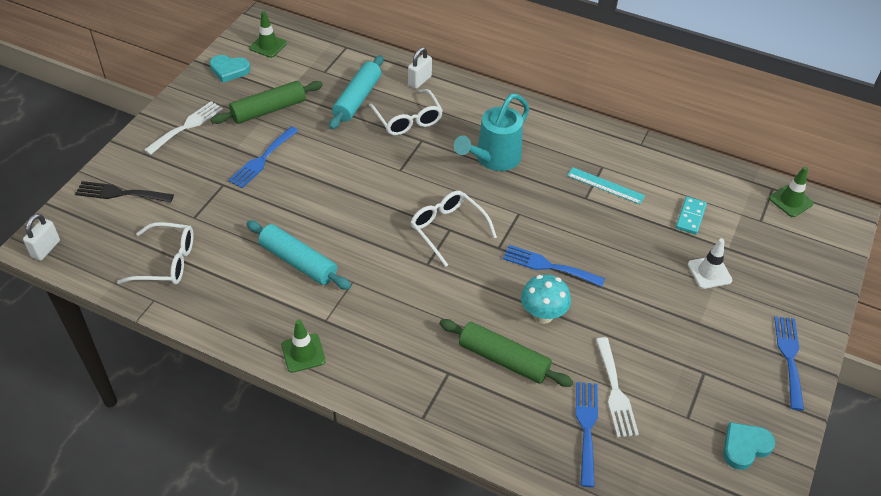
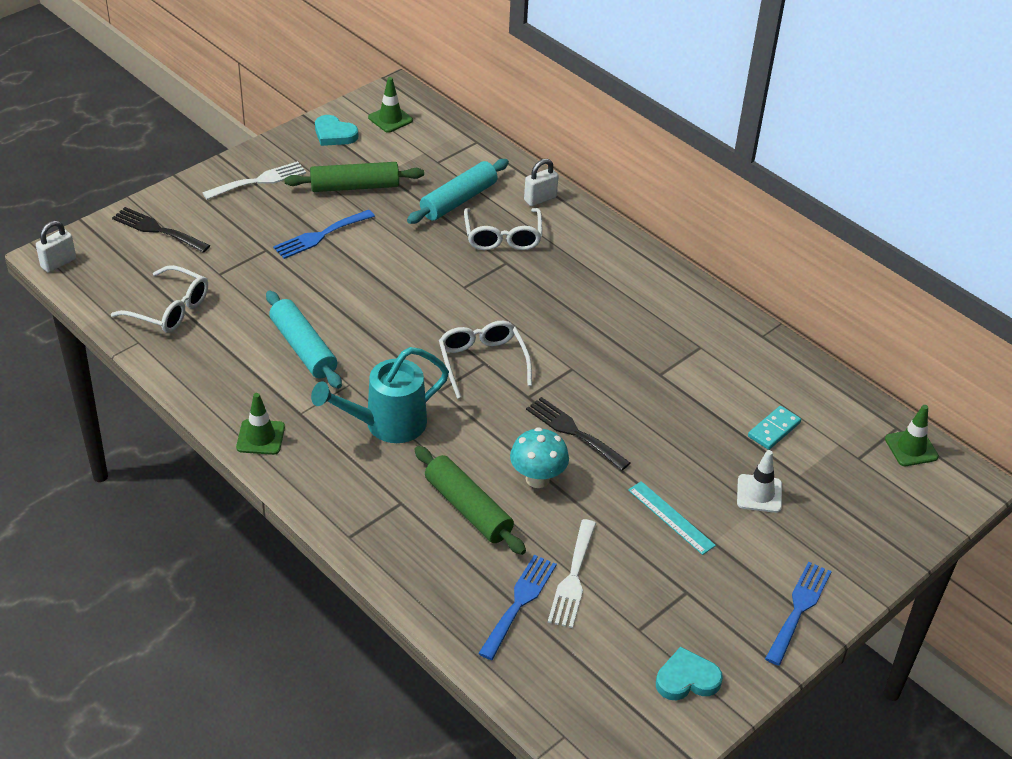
camera: 20 degrees right, 5 degrees down
(493, 159) = (577, 304): turquoise watering can -> turquoise watering can (387, 424)
(548, 266) = (573, 431): blue fork -> black fork
(605, 186) = (691, 368): turquoise ruler -> turquoise ruler (671, 517)

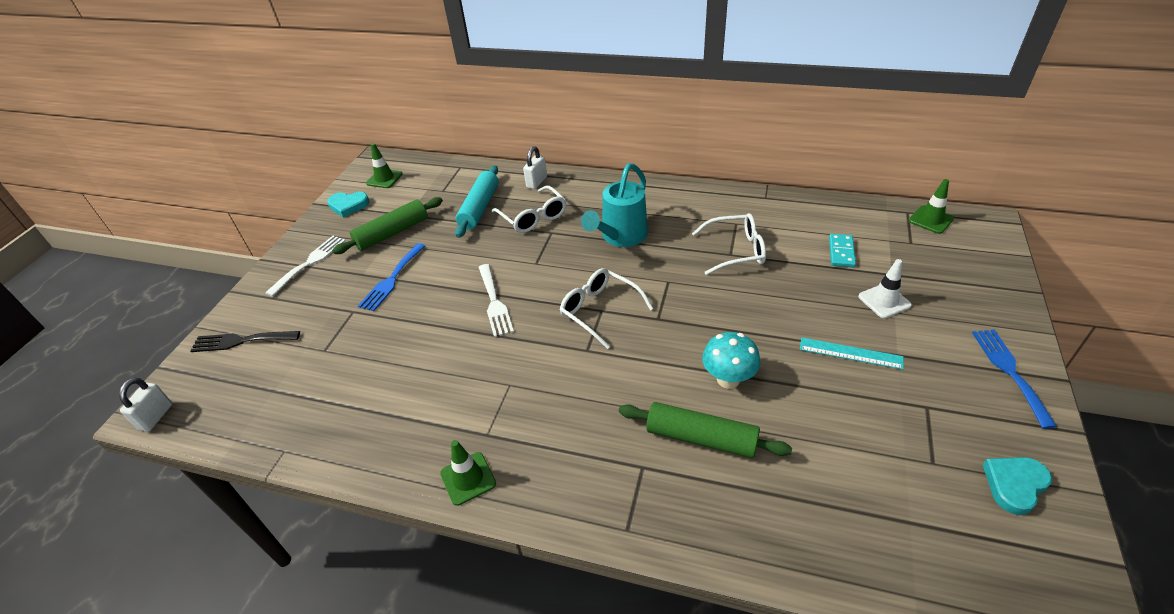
camera: 25 degrees left, 0 degrees up
(170, 309) = (297, 404): white glasses -> white glasses (736, 250)
(303, 348) = (446, 375): turquoise rolling pin -> none
(387, 424) = (570, 402): turquoise watering can -> turquoise watering can (620, 237)
(519, 602) = (824, 500): blue fork -> none
(573, 431) = (716, 327): black fork -> none
(573, 578) = (840, 449): white fork -> white fork (494, 303)

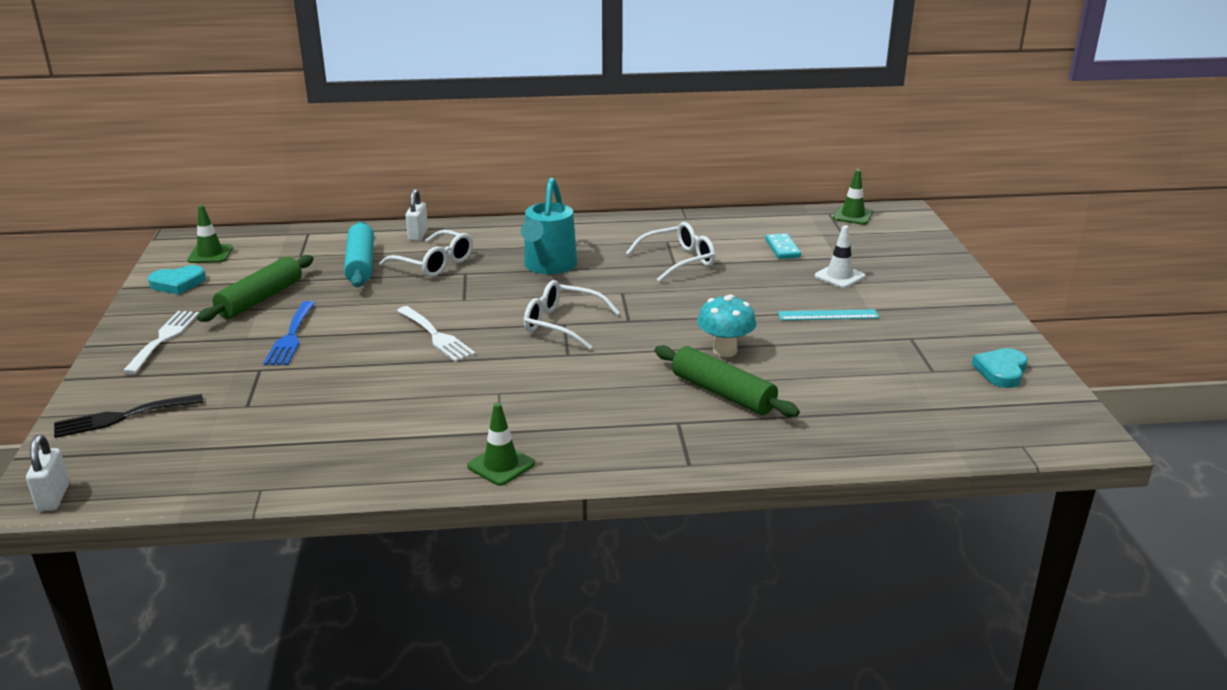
camera: 25 degrees left, 15 degrees down
(701, 438) = (722, 393): green rolling pin -> green rolling pin turned 45 degrees clockwise
(1009, 371) = (966, 305): blue fork -> none

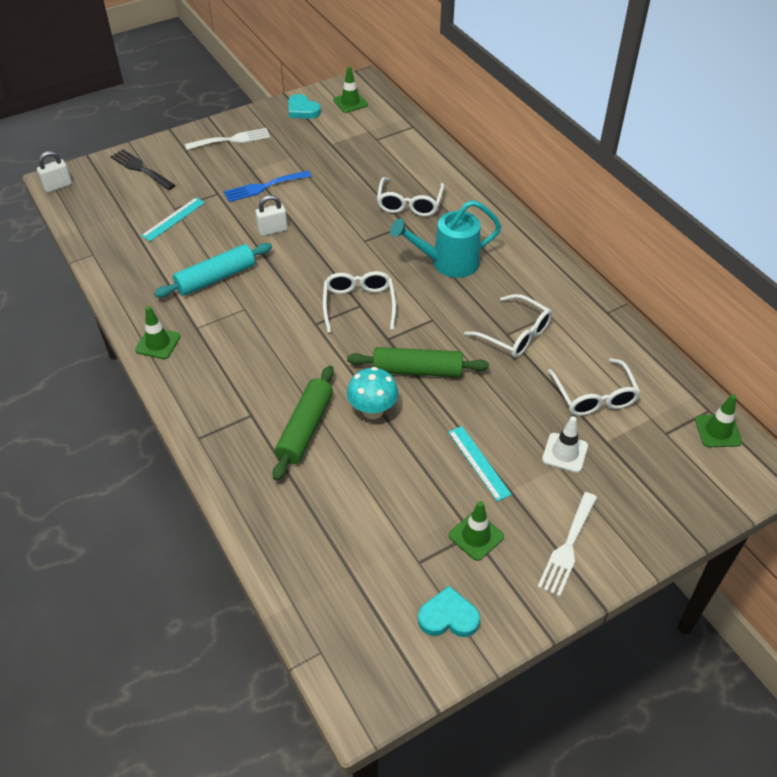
camera: 65 degrees right, 20 degrees up
(260, 299) = (304, 151): green rolling pin -> green rolling pin (417, 370)
(268, 410) = (173, 219): none -> turquoise ruler
(361, 264) = (383, 171): turquoise rolling pin -> turquoise rolling pin (216, 278)
(418, 235) = (450, 177): white padlock -> white padlock (272, 230)
(436, 336) = (303, 249): white fork -> white fork (567, 547)
(782, 248) = (594, 396): turquoise domino -> white glasses
(914, 337) = (476, 536): none -> green traffic cone

